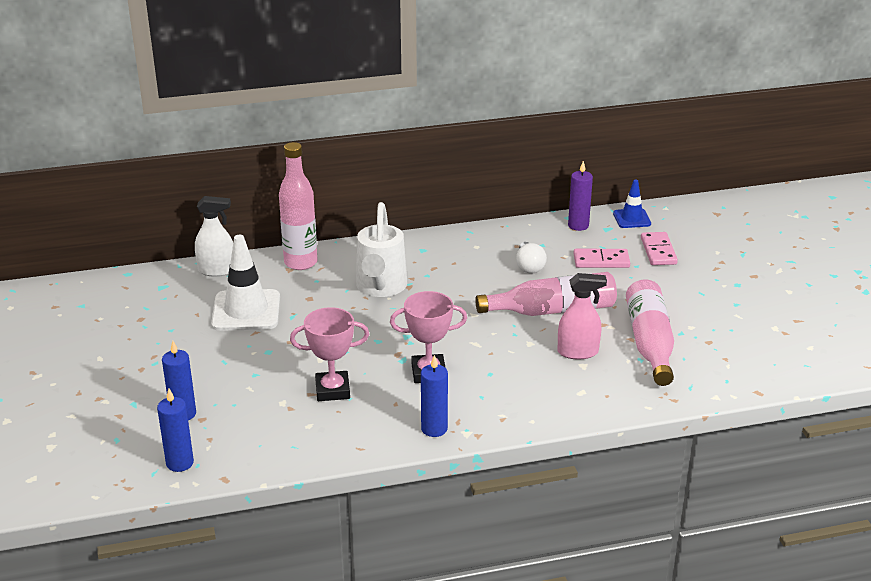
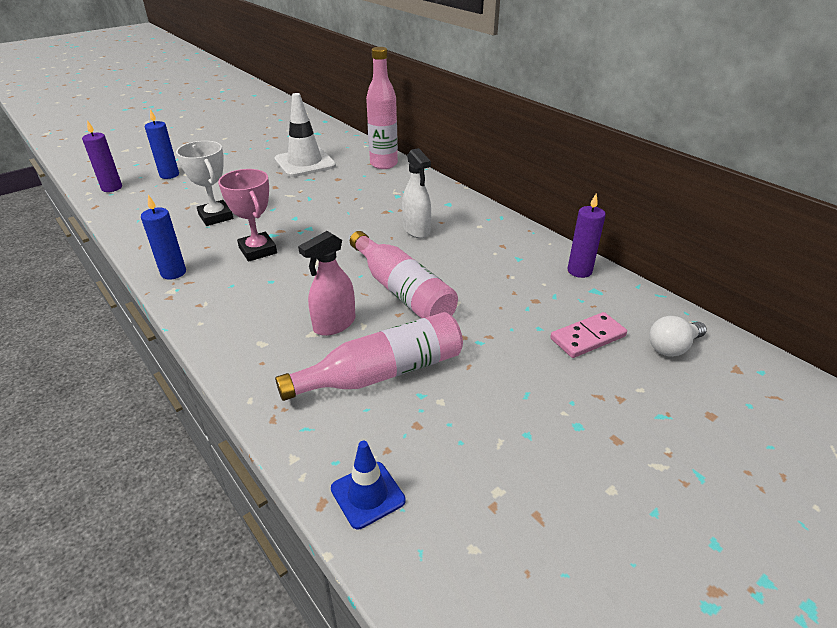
camera: 65 degrees right, 5 degrees up
(180, 463) = (112, 188): blue candle -> purple candle
(217, 270) = (349, 142): white spray bottle -> white spray bottle (416, 230)
(332, 390) = (216, 217): pink trophy -> white trophy
(380, 288) = (372, 201): white watering can -> none
(529, 266) = (471, 260): white light bulb -> white light bulb (672, 347)
(578, 352) = (334, 324): pink spray bottle -> pink spray bottle turned 75 degrees clockwise
(601, 261) = (524, 301): pink domino -> none
(631, 219) = (636, 302): blue traffic cone -> blue traffic cone (367, 494)

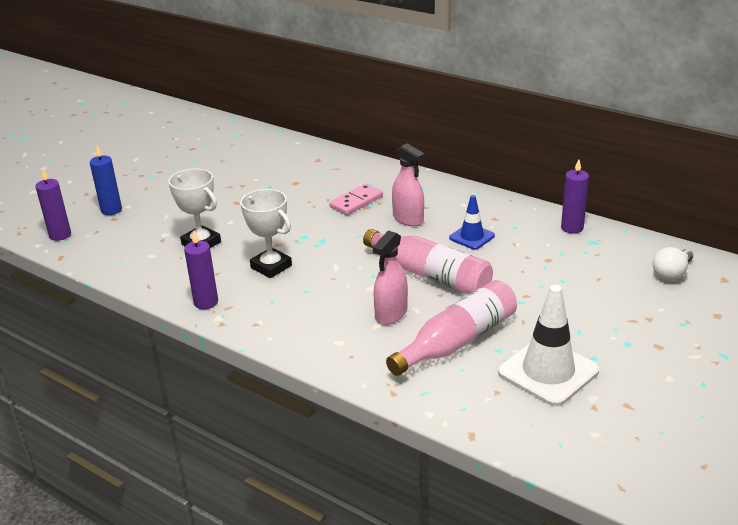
camera: 15 degrees left, 5 degrees down
(173, 273) = (206, 302): blue candle -> purple candle
(257, 250) = (271, 267): pink trophy -> white trophy
(305, 163) = (248, 172): white traffic cone -> white traffic cone (548, 372)
(367, 494) = (501, 422): blue traffic cone -> blue traffic cone (472, 237)
(383, 164) = (331, 159): pink bottle -> none
(416, 230) = (408, 219): white spray bottle -> pink spray bottle
(587, 337) = (604, 280): pink domino -> pink domino (356, 202)

